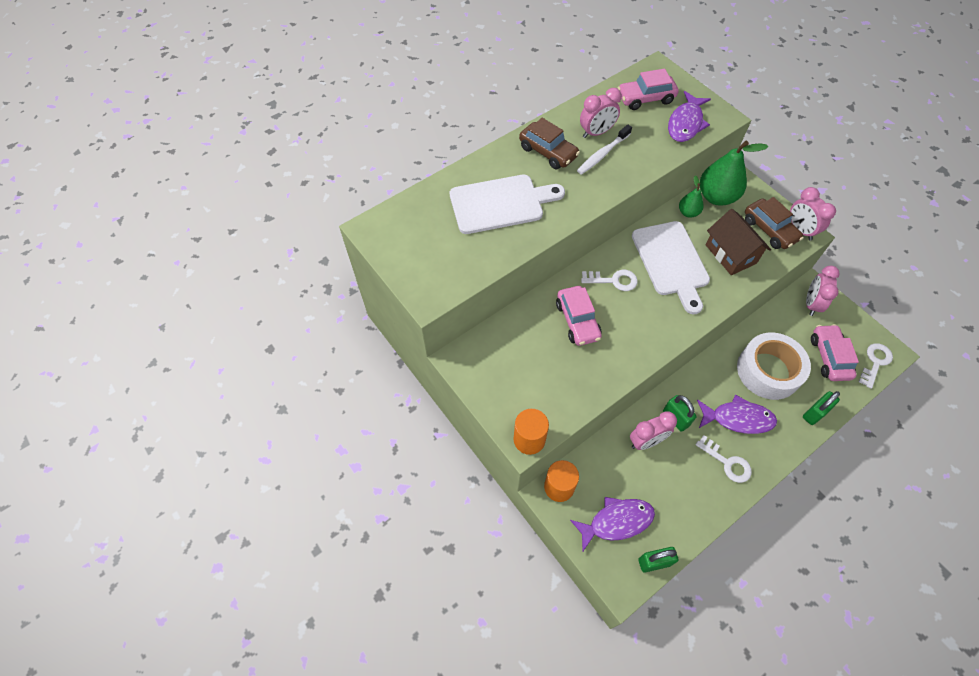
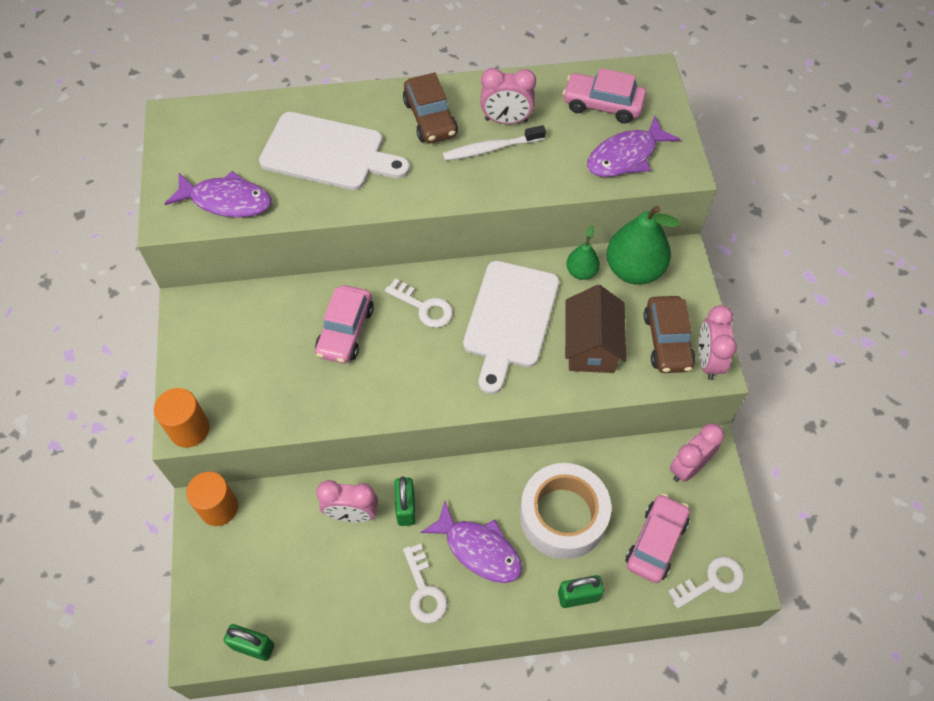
camera: 30 degrees right, 0 degrees up
(616, 522) = (248, 580): purple fish -> purple fish (226, 201)

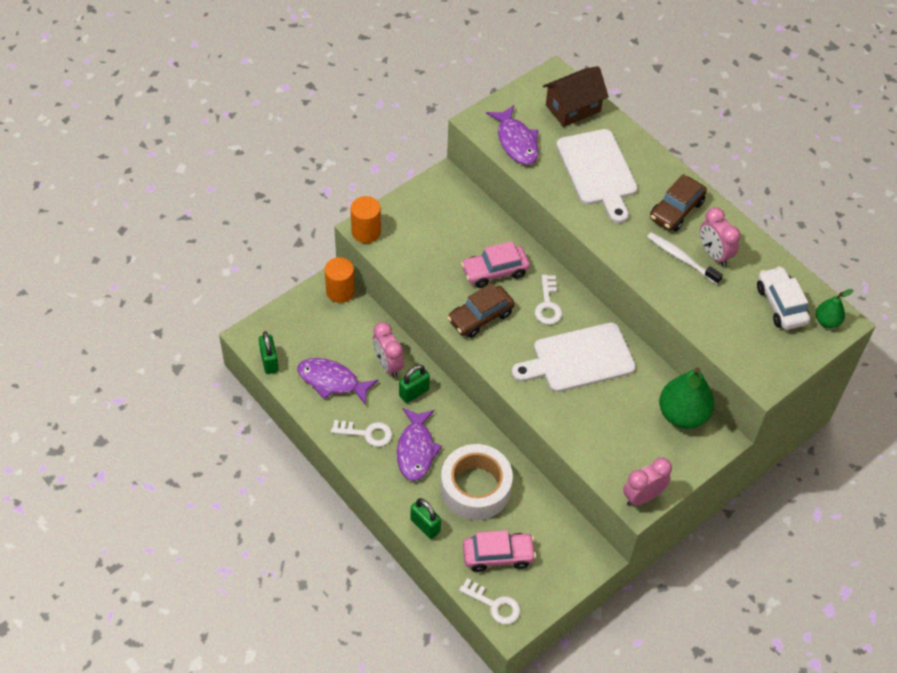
camera: 55 degrees right, 5 degrees down
(424, 590) = (367, 433): white key -> white key turned 120 degrees counterclockwise
(581, 272) = (653, 382): green pear -> green pear (827, 321)
(591, 346) = (596, 418): brown house -> brown house (573, 108)
(602, 105) = (781, 304): pink car -> white car
(626, 156) = (745, 341): purple fish -> purple fish (332, 381)
(667, 341) = (638, 463): brown car -> brown car (480, 317)
(688, 467) = (572, 550): pink clock -> none

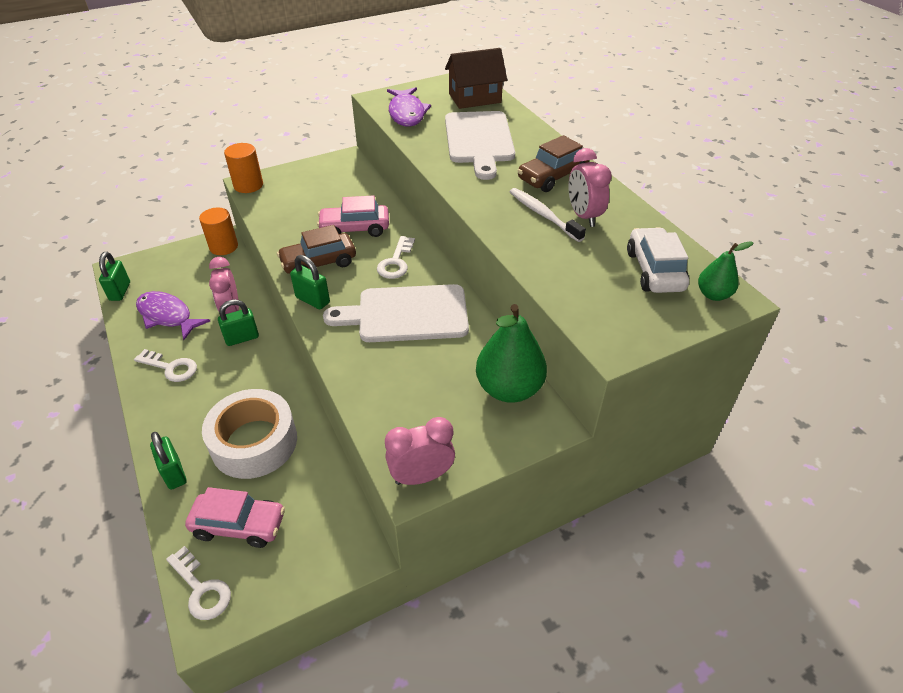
camera: 15 degrees right, 10 degrees down
(416, 450) = (212, 392): purple fish -> none
(494, 358) = (312, 300): none -> green padlock

